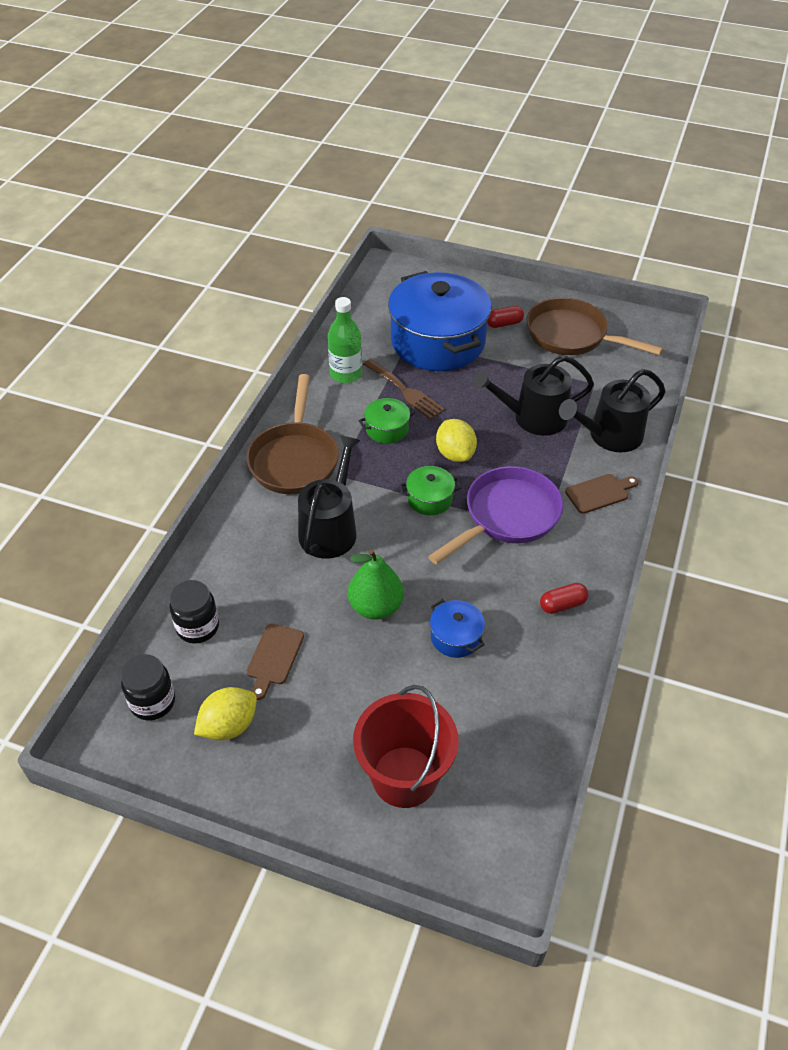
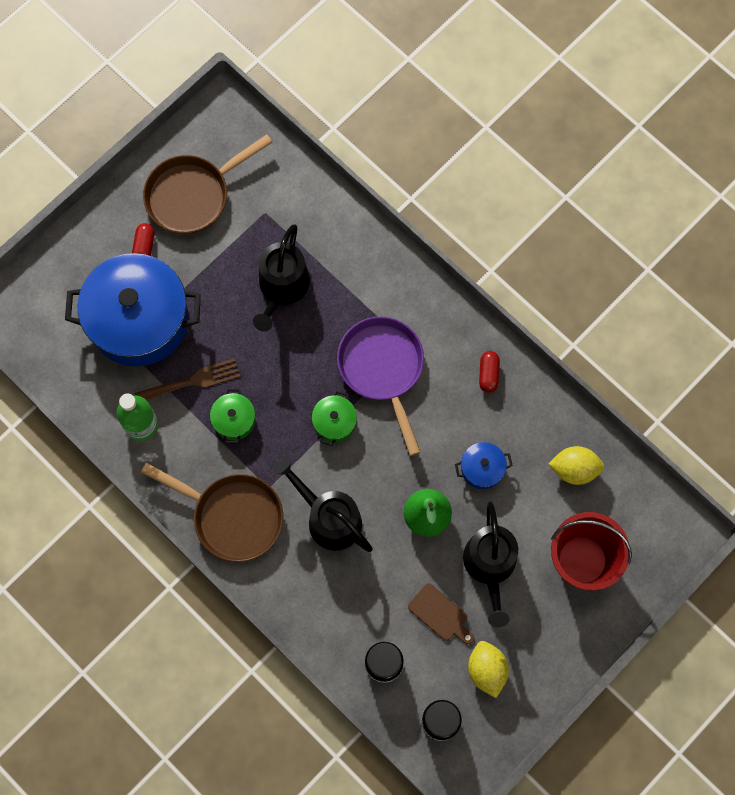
camera: 65 degrees left, 25 degrees up
(455, 454) = (293, 376): yellow lemon -> yellow lemon (574, 469)
(599, 493) = (393, 283): brown cutting board -> none
(609, 436) = (334, 237): black watering can -> black watering can (490, 566)

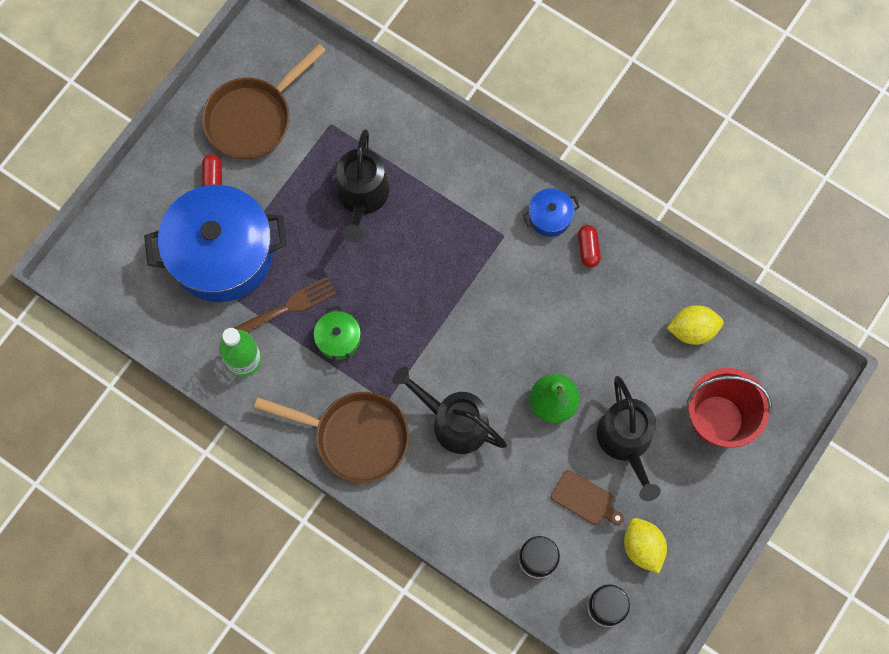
camera: 10 degrees left, 0 degrees up
(334, 422) = (441, 324): green pot -> none
(382, 369) = (480, 261): purple pan -> none
(482, 468) = (599, 345): blue pot -> blue pot (550, 217)

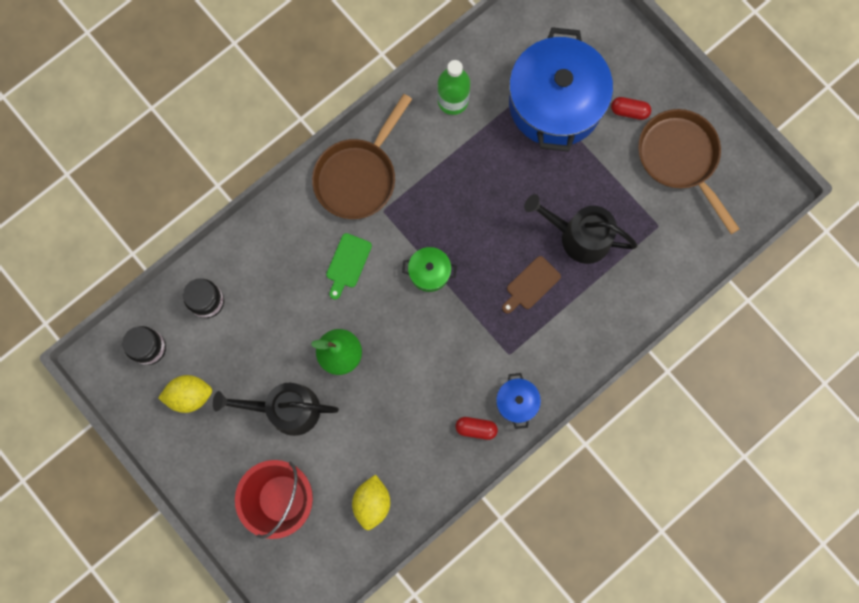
camera: 105 degrees right, 5 degrees up
(288, 307) = (491, 148): brown fork -> none
(338, 339) = (450, 183): green pot -> green pot (429, 272)
(454, 422) = (348, 263): black watering can -> green cutting board
(585, 499) = (246, 357): brown cutting board -> brown cutting board (531, 285)

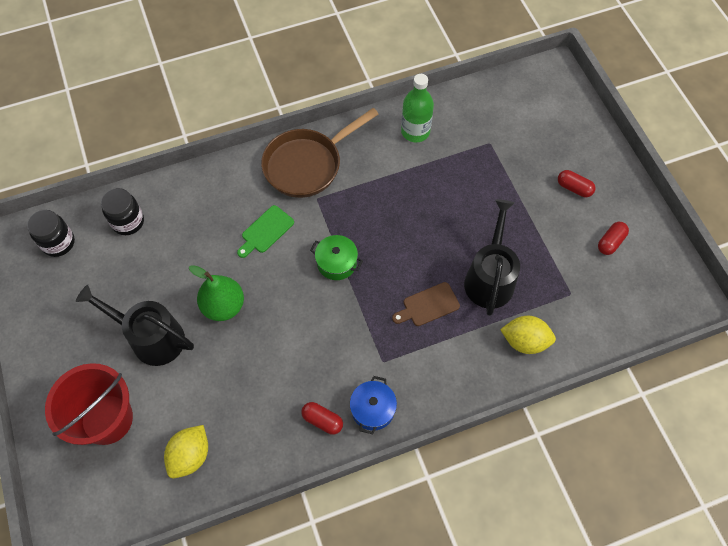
camera: 20 degrees right, 15 degrees down
(190, 395) = (72, 295): yellow lemon -> yellow lemon (524, 341)
(555, 103) = (507, 161): blue pot -> none
(579, 236) = (490, 278): black watering can -> black watering can turned 60 degrees clockwise
(680, 158) = (610, 242): brown pan -> red capsule

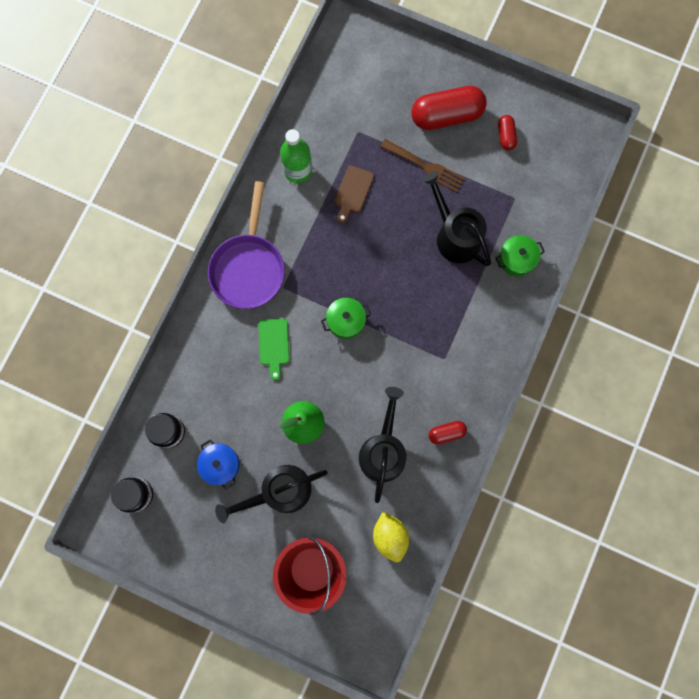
camera: 45 degrees left, 15 degrees up
(259, 384) = (383, 450): none -> black watering can
(307, 165) = (248, 268): brown pan -> purple pan
(373, 409) = (469, 395): blue pot -> blue pot (220, 464)
(428, 305) = (435, 293): brown cutting board -> brown cutting board (353, 192)
(518, 209) = (426, 167): none -> brown fork
(524, 341) = (516, 259): yellow lemon -> green pot
(574, 188) = (446, 116): red capsule -> red capsule, size x2.07

